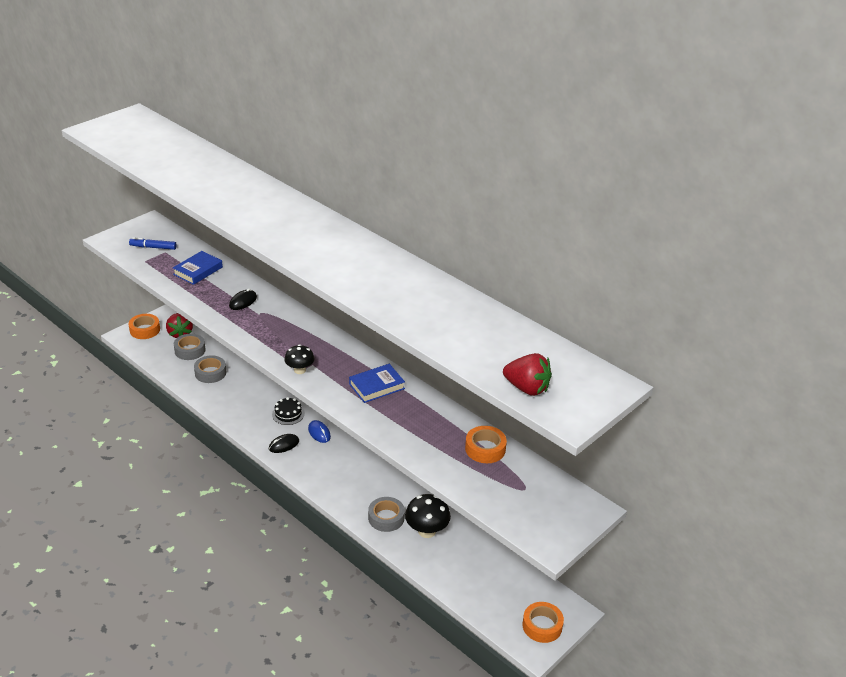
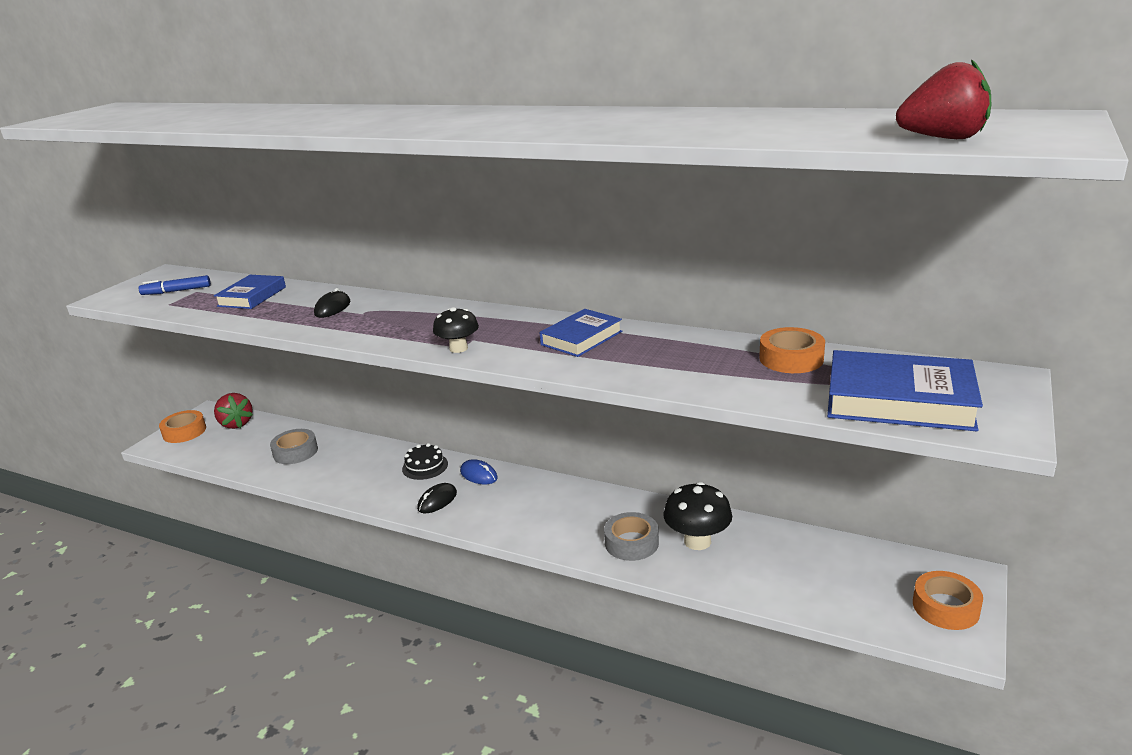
camera: 15 degrees left, 10 degrees down
(190, 350) = (256, 437): grey tape -> none
(516, 503) = (899, 400): none -> blue book

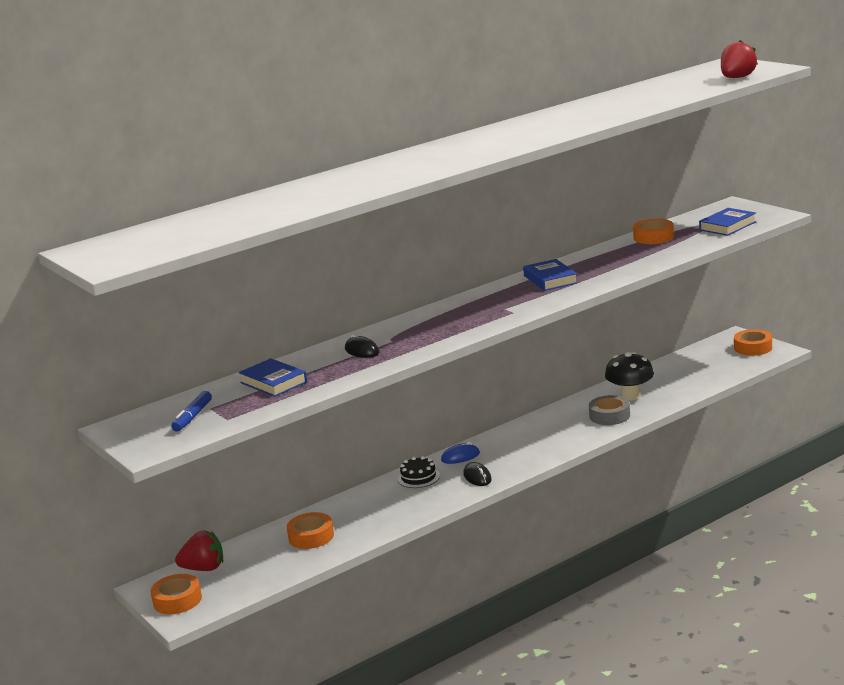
camera: 60 degrees left, 5 degrees down
(295, 452) = (311, 536): grey tape -> orange tape
(458, 348) = (514, 313): black mushroom -> none
(899, 400) = (727, 226): blue book -> blue book, size x0.63

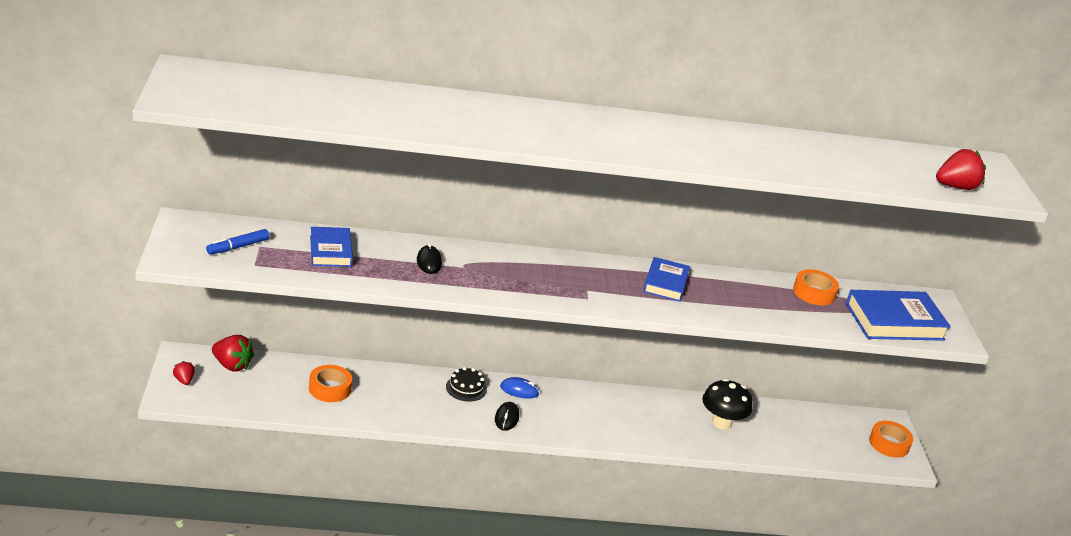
camera: 25 degrees right, 10 degrees up
(177, 600) = (184, 380): orange tape -> red strawberry
(609, 416) = (679, 430): grey tape -> none
(727, 226) = (894, 321): blue book -> blue book, size x1.59

